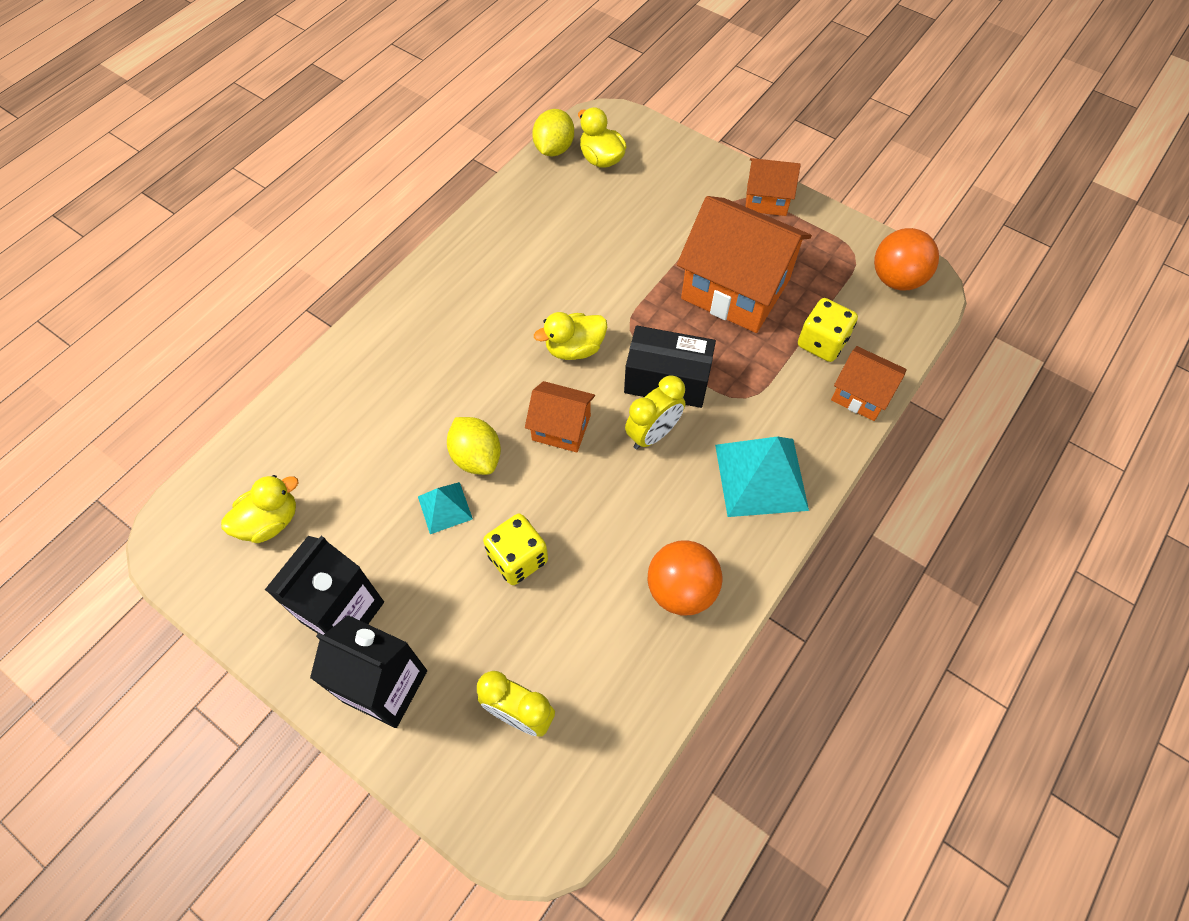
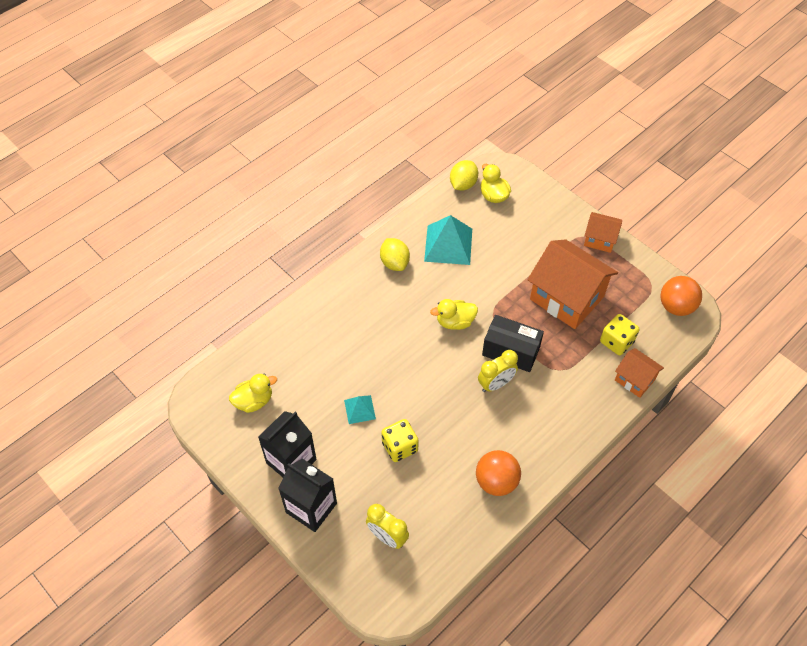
camera: 10 degrees right, 5 degrees down
(476, 457) = (383, 381): yellow lemon -> yellow lemon (394, 263)
(561, 428) = (438, 371): orange house -> none
(761, 476) = (559, 421): turquoise pyramid -> turquoise pyramid (448, 244)

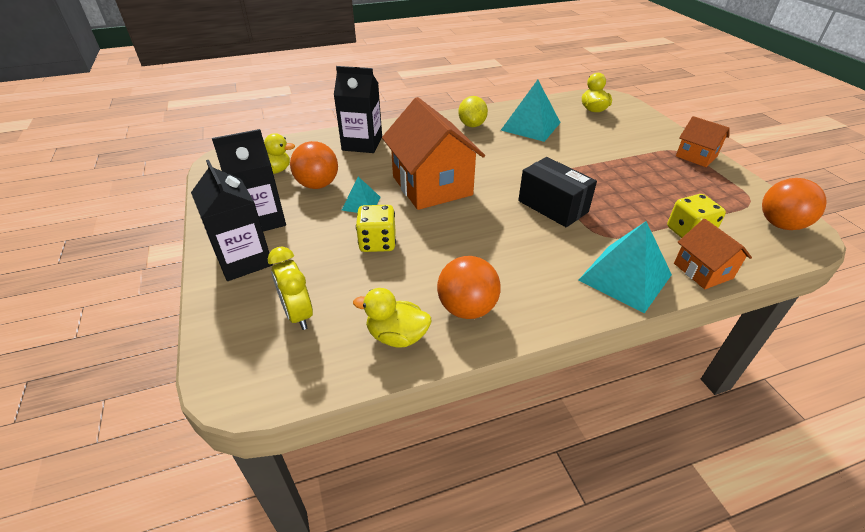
camera: 25 degrees right, 15 degrees down
(308, 402) = (317, 185): none -> orange ball
(310, 330) = (362, 144): none -> black carton
(455, 322) = (504, 172): yellow duck -> yellow duck (397, 336)
(463, 184) = (567, 98): yellow lemon -> none
(496, 384) = (520, 226): yellow clock -> none
(566, 298) = (639, 185): orange house -> orange house (432, 186)
(587, 407) = (625, 277): none -> turquoise pyramid

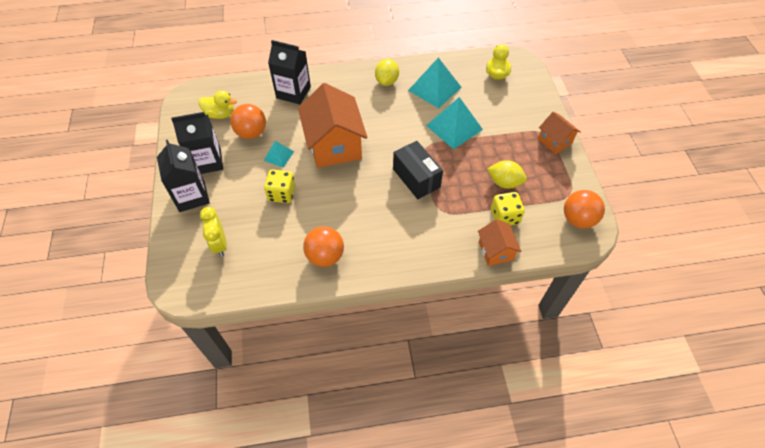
camera: 10 degrees right, 15 degrees up
(397, 336) = (276, 269): yellow duck -> none
(625, 277) = (439, 248): turquoise pyramid -> turquoise pyramid (454, 127)
(665, 199) = (504, 182): none -> yellow lemon

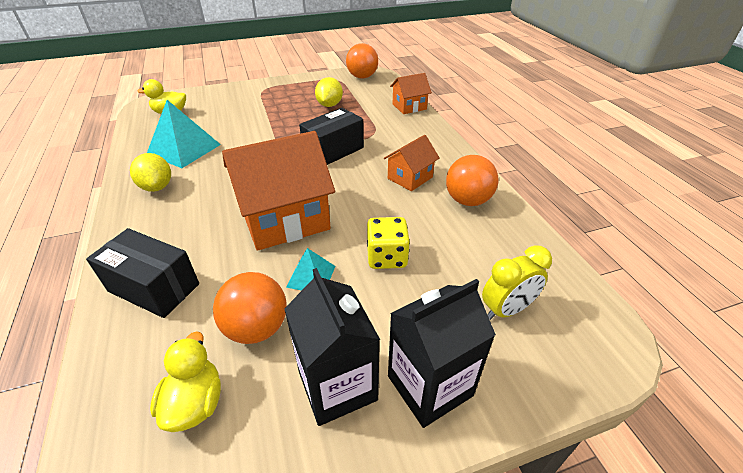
camera: 100 degrees left, 15 degrees down
(293, 92) = (154, 287): black carton -> black box
(387, 81) = (157, 187): yellow lemon -> yellow lemon turned 60 degrees clockwise
(454, 127) = (253, 133): turquoise pyramid -> none
(504, 217) = (370, 104): yellow dice -> none
(554, 141) = (275, 85): orange house -> orange house (410, 178)

